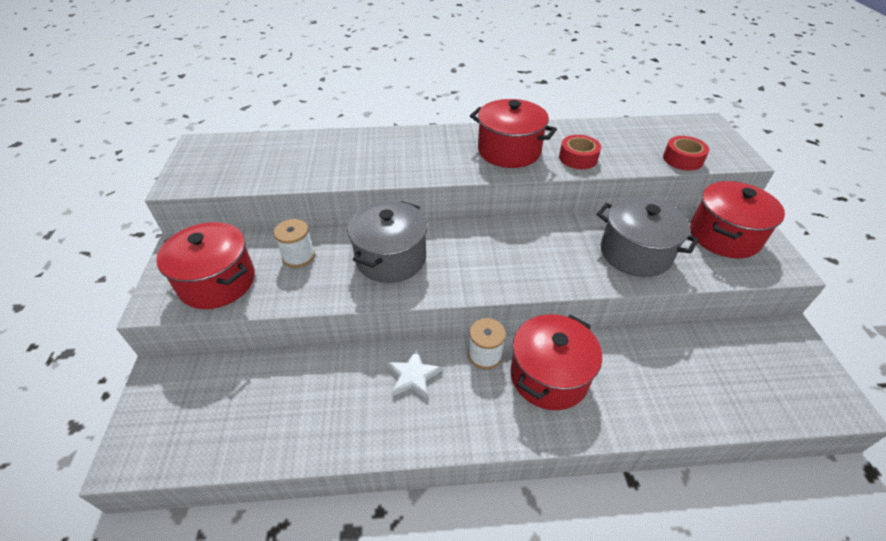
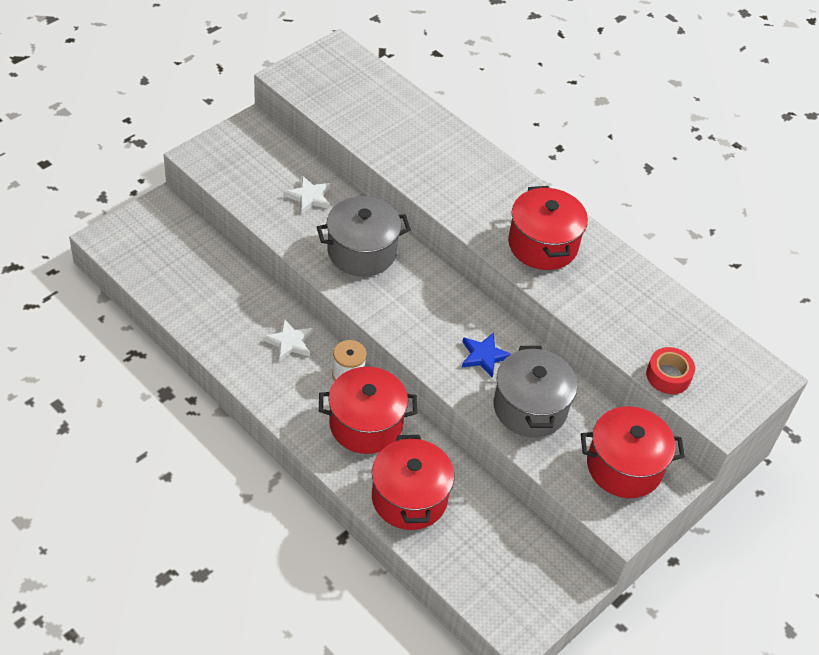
camera: 45 degrees right, 5 degrees up
(217, 282) = (243, 172): red pot -> red pot (409, 498)
(298, 256) = (309, 197): white spool -> white star
(563, 249) = (484, 356): none -> blue star
(578, 158) = (584, 297): red tape -> none

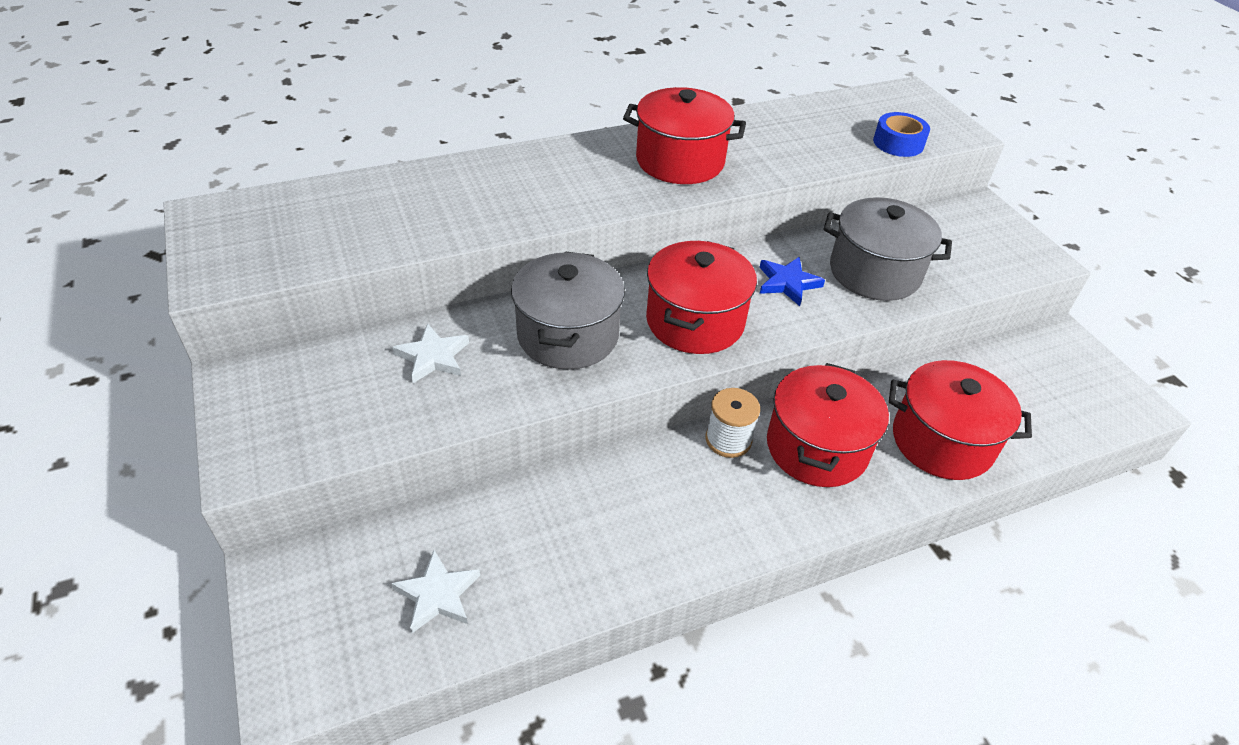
camera: 65 degrees left, 5 degrees down
(289, 342) = (648, 487): white star -> white star (437, 595)
(624, 466) = (966, 234): red pot -> red pot (695, 321)
(668, 376) = (898, 143): red tape -> blue tape

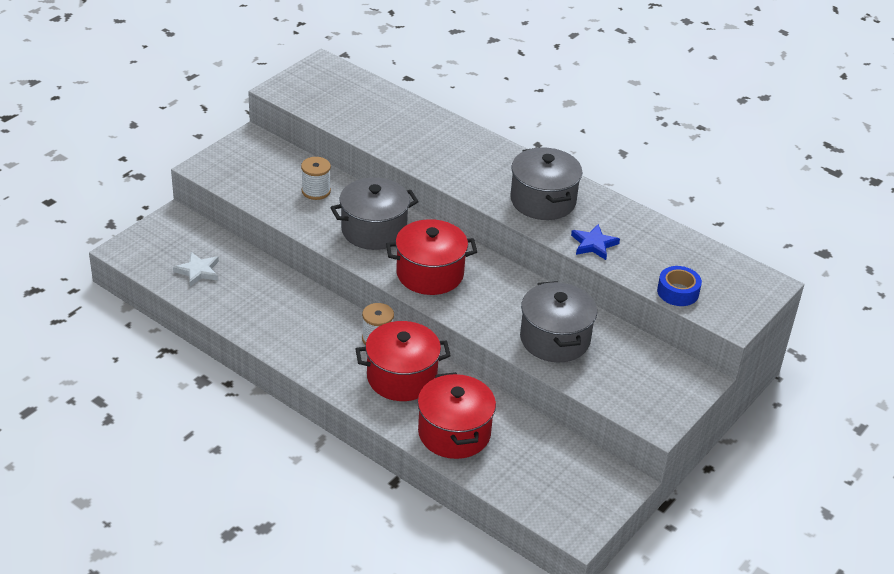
camera: 60 degrees right, 5 degrees down
(433, 357) = (316, 191): white star -> white spool
(680, 161) = (543, 201): red pot -> grey pot
(787, 283) = (504, 302): blue star -> blue star (594, 244)

